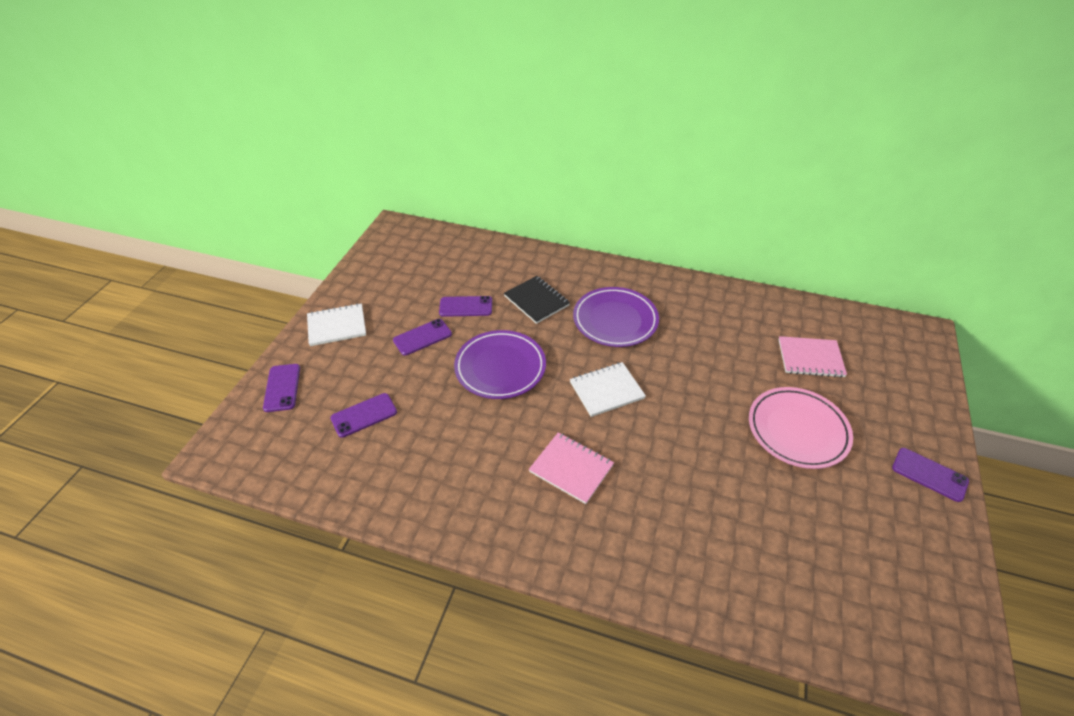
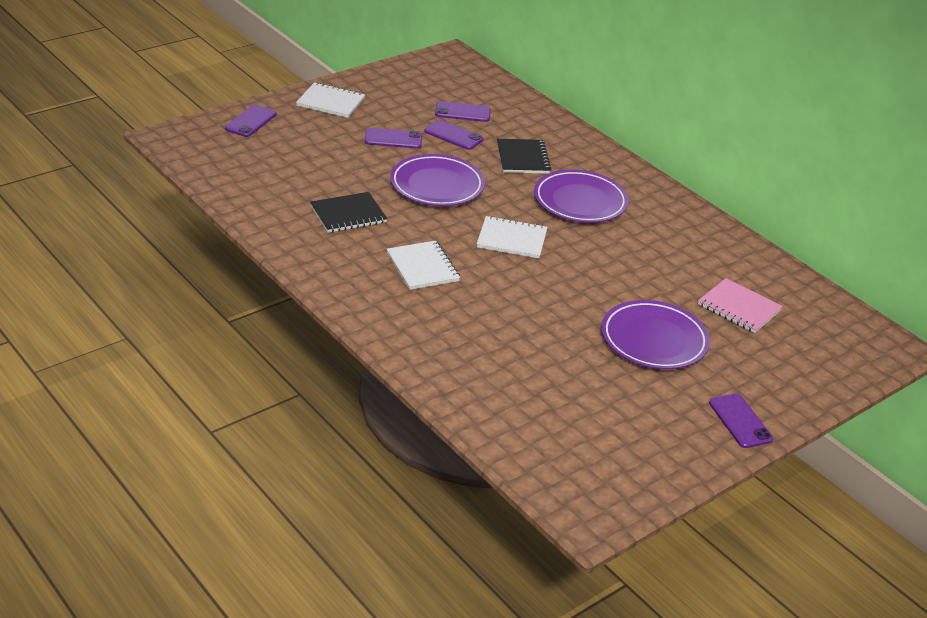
camera: 30 degrees right, 10 degrees down
(364, 415) = (295, 164): purple phone -> purple phone (462, 112)
(458, 446) = (348, 214): none -> black notebook
(571, 468) = (422, 267): pink notebook -> white notebook
(797, 430) = (653, 340): pink plate -> purple plate

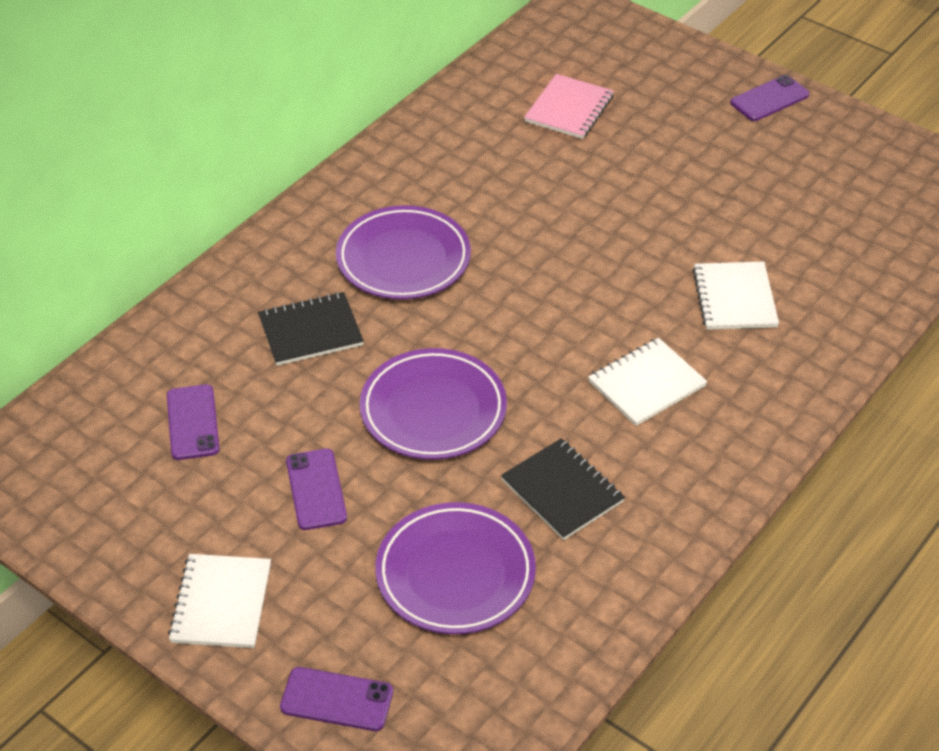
camera: 100 degrees left, 10 degrees up
(453, 135) = (274, 419): purple phone -> none
(512, 239) = (532, 310): white notebook -> white notebook (734, 298)
(653, 340) = (672, 167): purple plate -> purple plate (455, 573)

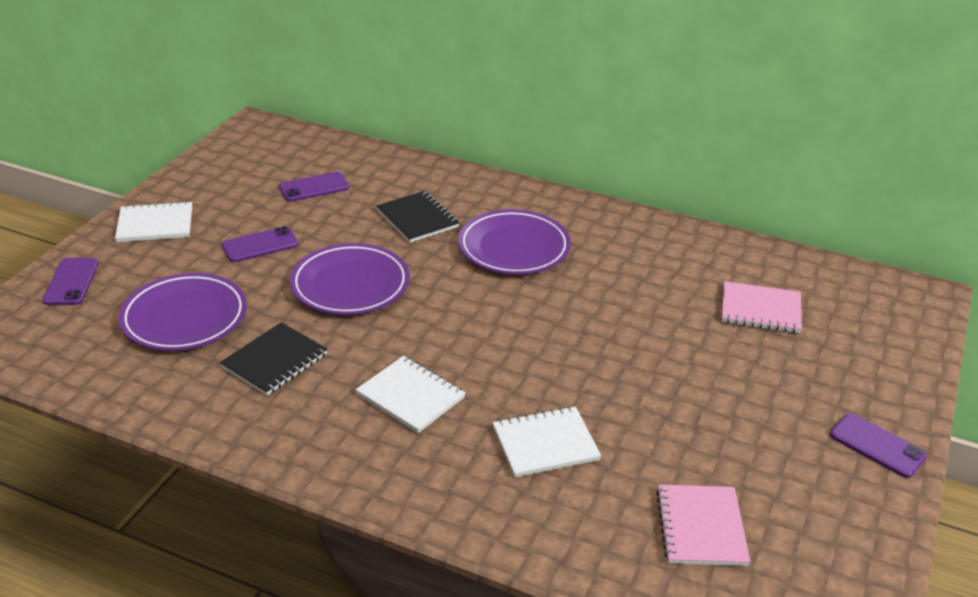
camera: 75 degrees right, 10 degrees down
(850, 225) = (701, 527): none -> pink notebook

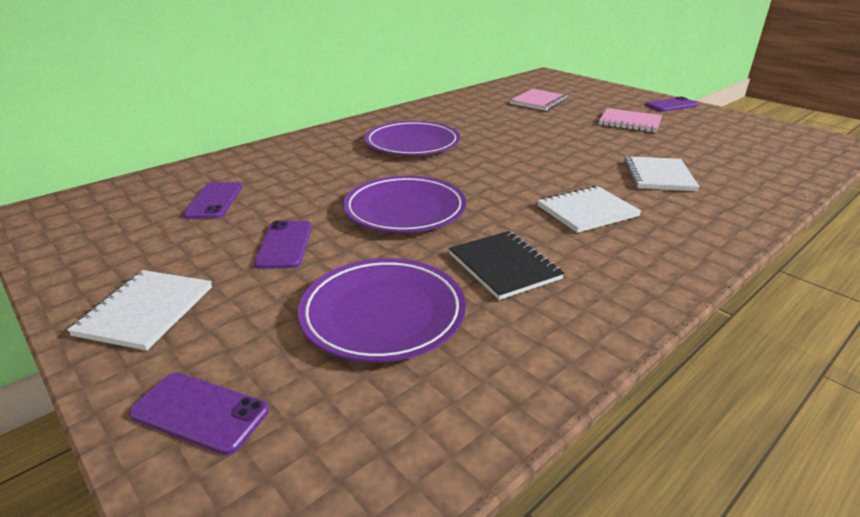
camera: 65 degrees left, 5 degrees down
(417, 219) = (331, 167): black notebook -> none
(701, 527) = (744, 152): pink notebook -> pink notebook (630, 122)

